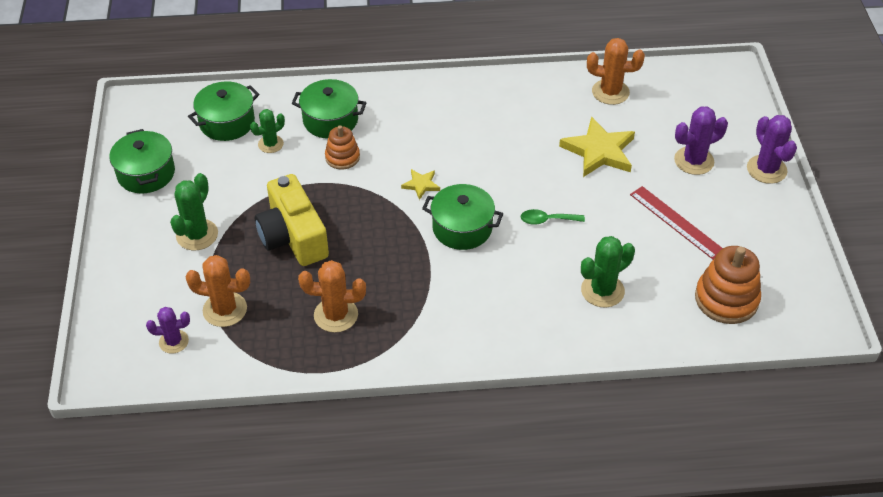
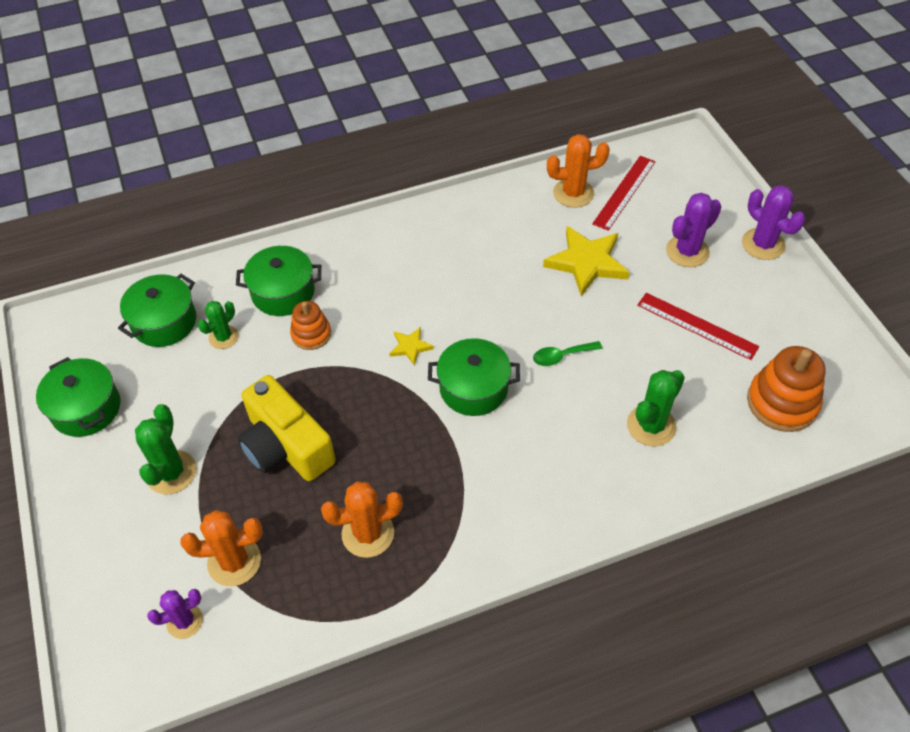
camera: 15 degrees left, 5 degrees up
(657, 100) = (624, 192): none -> red ruler

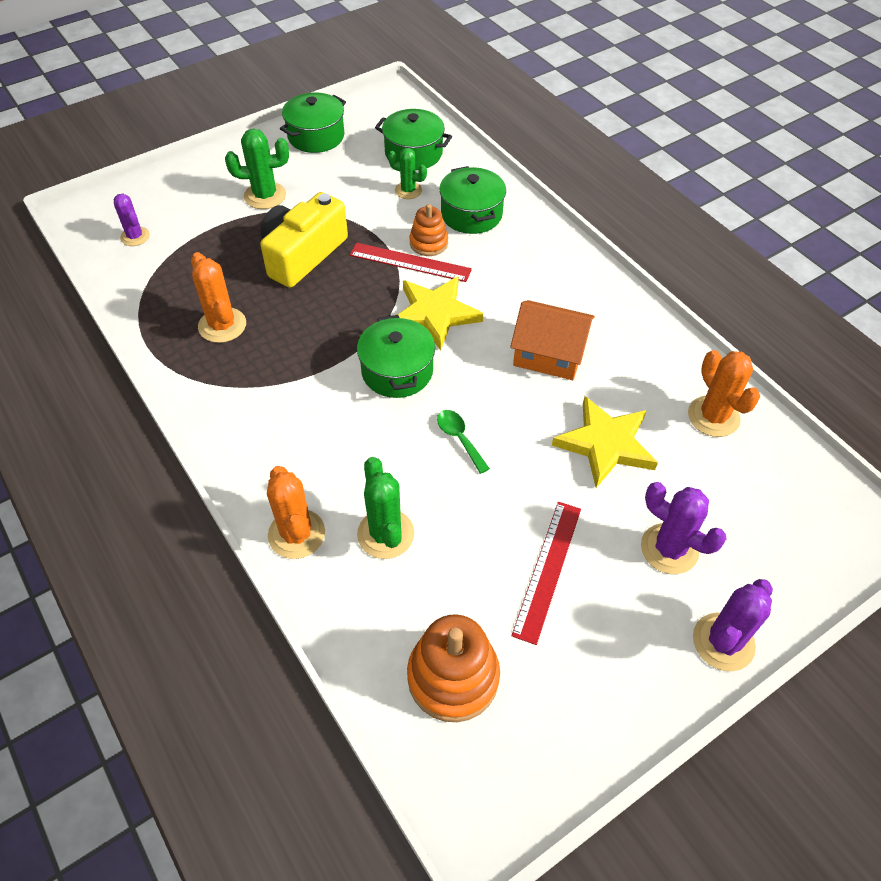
camera: 75 degrees right, 0 degrees up
(234, 561) = (188, 250): orange cactus -> orange cactus (296, 534)
(410, 347) = (434, 314): yellow star -> yellow star, size x2.03
(483, 275) = (549, 354): none -> orange house
(624, 192) = (742, 469): red ruler -> red ruler (410, 262)
(651, 426) = (385, 534): green cactus -> green cactus turned 45 degrees clockwise

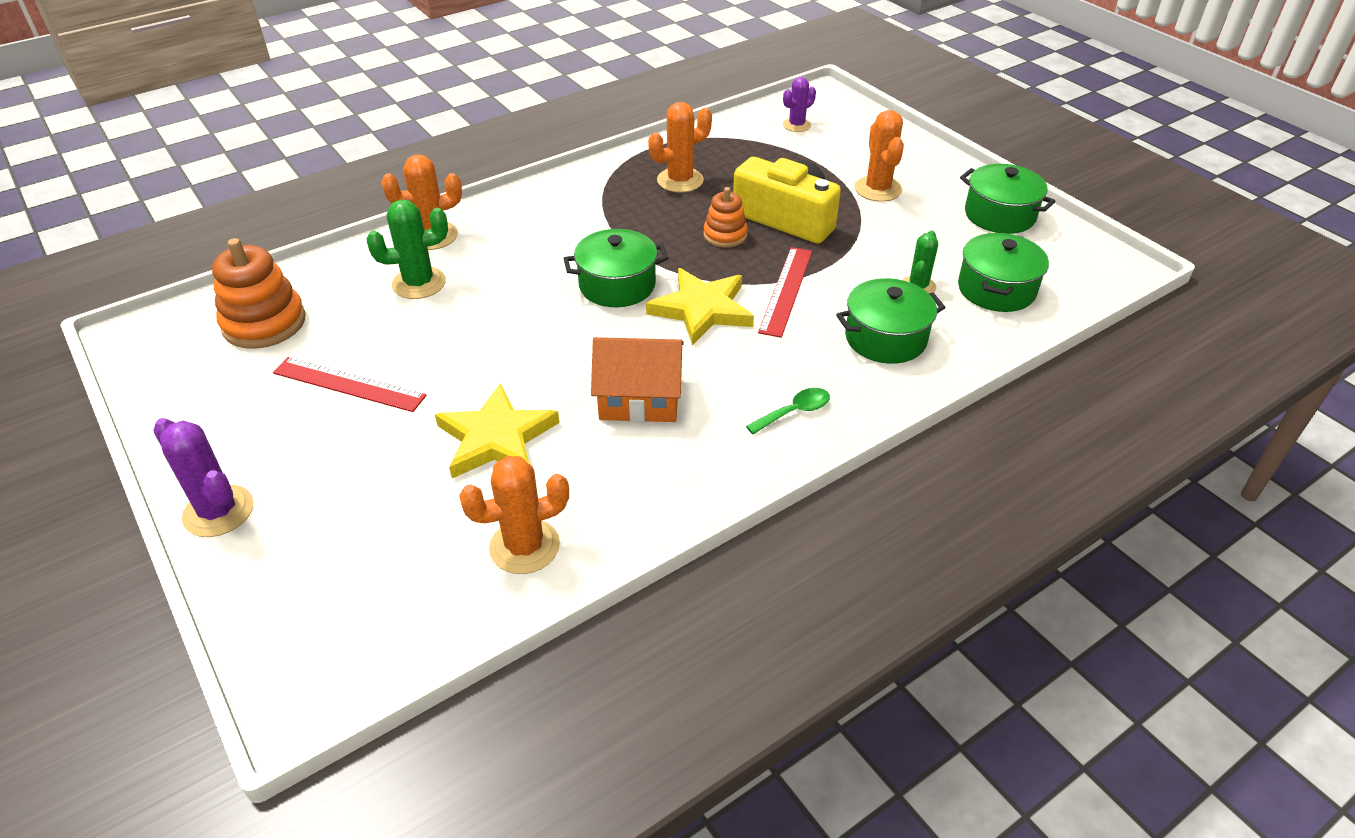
camera: 90 degrees right, 10 degrees down
(265, 196) = (878, 189): green cactus -> orange cactus
(428, 243) = (822, 304): orange stacking toy -> orange stacking toy (725, 235)
(459, 438) = (522, 327): green spoon -> green spoon (794, 412)
(549, 354) = (639, 398): orange house -> orange house turned 75 degrees clockwise
(669, 549) = (343, 479): purple cactus -> none

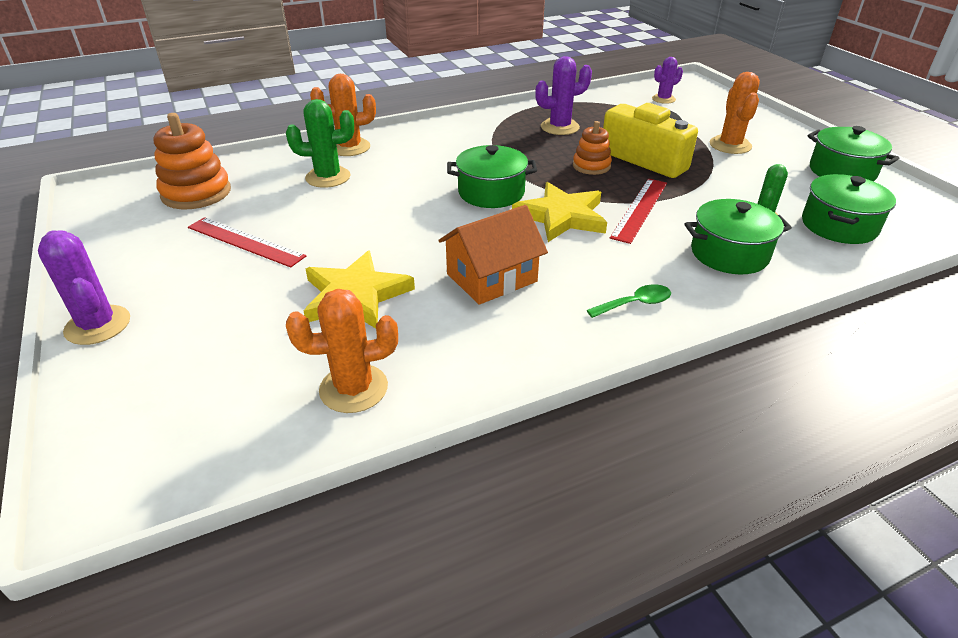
camera: 10 degrees right, 5 degrees down
(639, 398) = (491, 277): orange house -> orange house turned 45 degrees counterclockwise
(680, 180) = (560, 127): orange cactus -> purple cactus

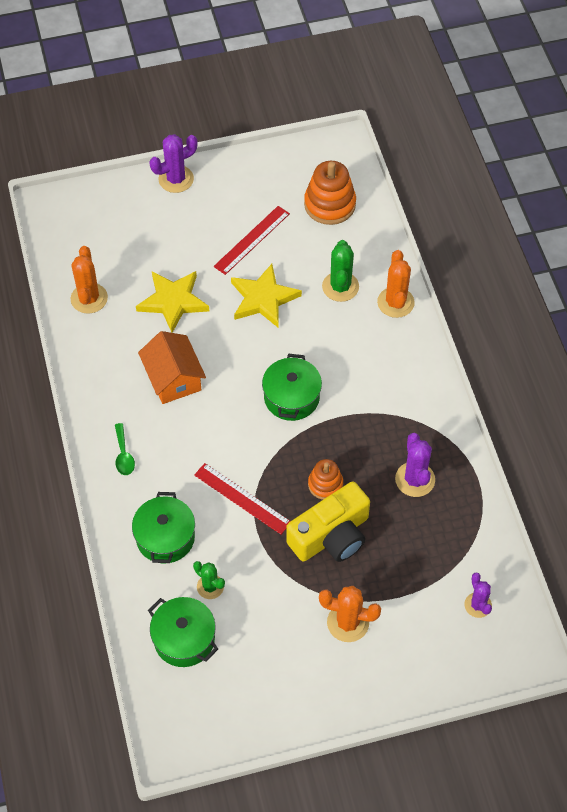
camera: 100 degrees right, 20 degrees up
(562, 216) = (243, 439): yellow star -> yellow star (263, 299)
(842, 171) = (274, 699): green pot -> none

